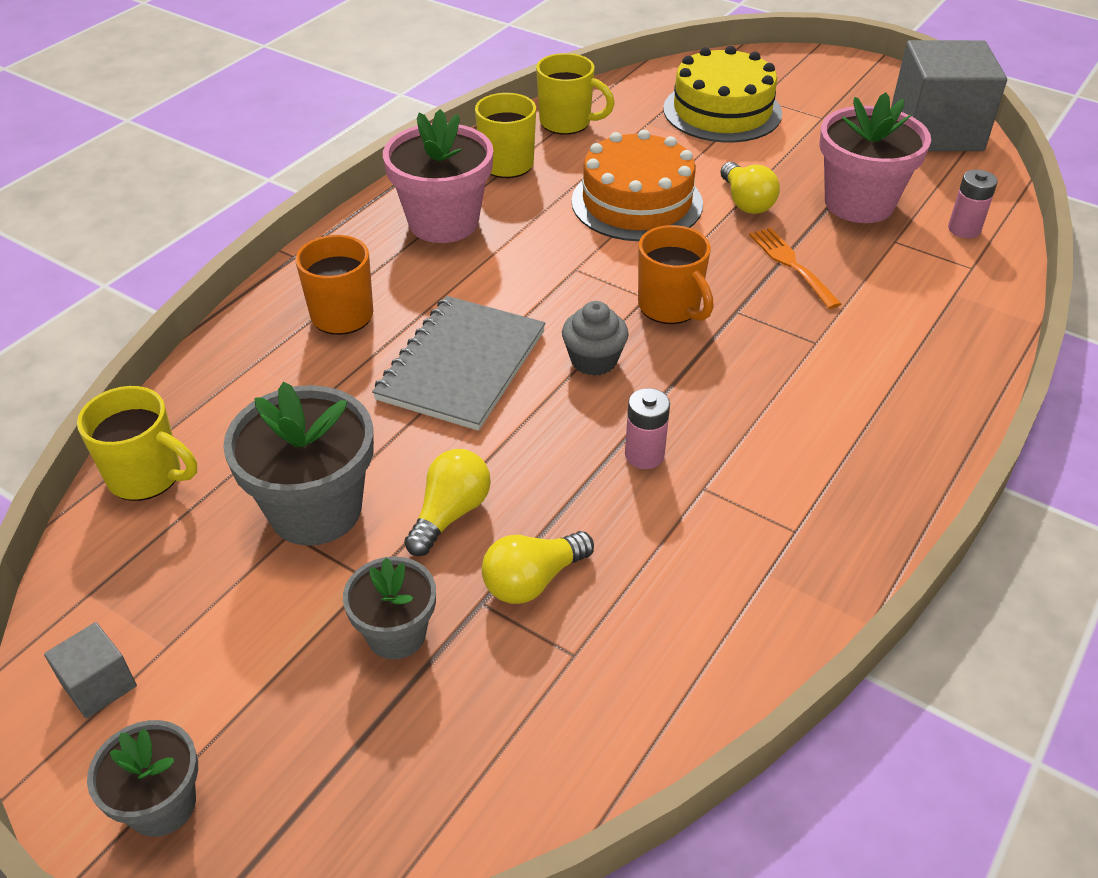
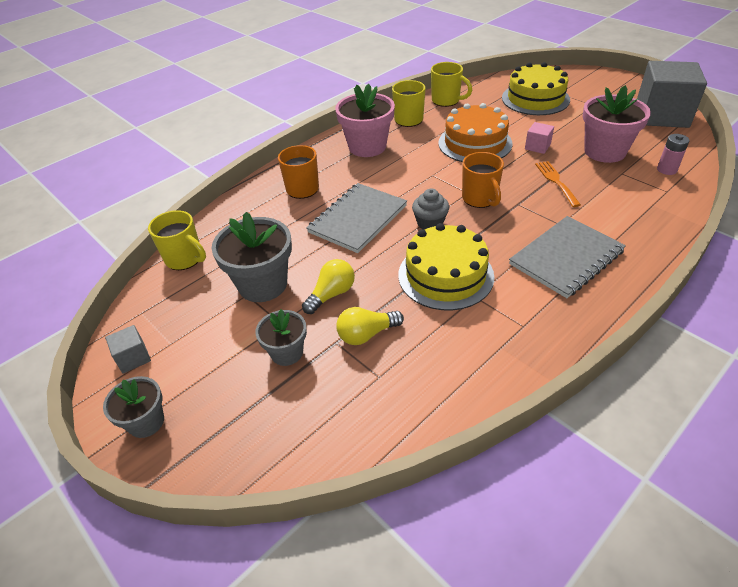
camera: 15 degrees right, 0 degrees up
(644, 455) = (445, 275): pink battery -> yellow cake
(746, 202) = (537, 147): yellow light bulb -> pink cube
(838, 402) = (566, 258): none -> grey notebook

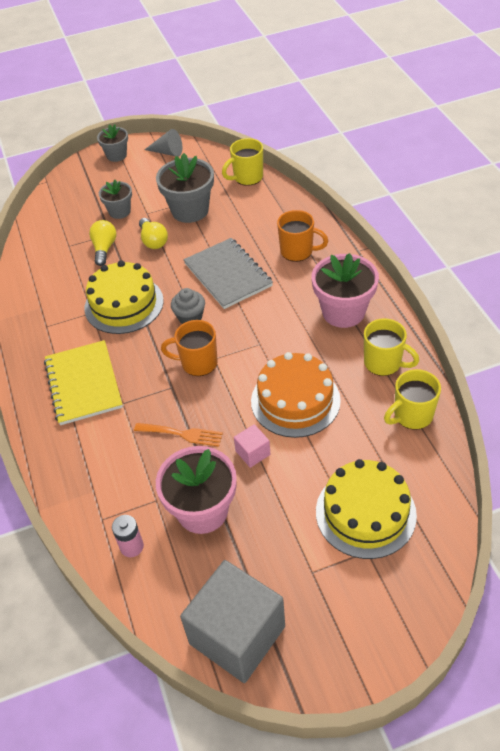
camera: 115 degrees right, 5 degrees up
(133, 358) = (168, 152): grey cube -> grey cone
(566, 258) = (83, 384): grey notebook -> yellow notebook

